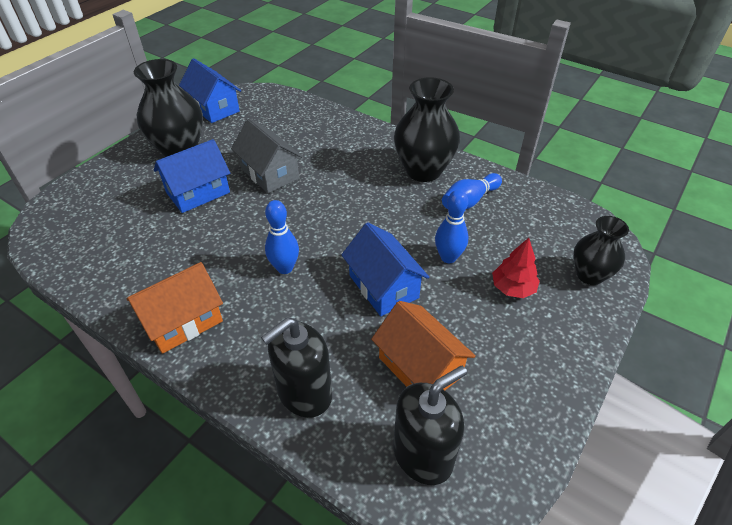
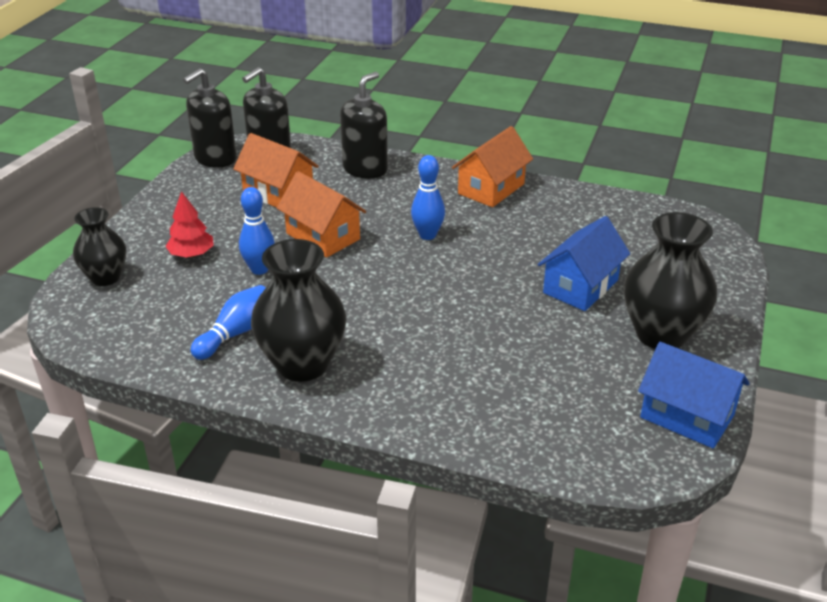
camera: 165 degrees right, 10 degrees down
(270, 173) = (511, 324): grey house -> none
(383, 286) = (323, 236): blue house -> orange house
(501, 471) = (215, 158): none -> black soap dispenser

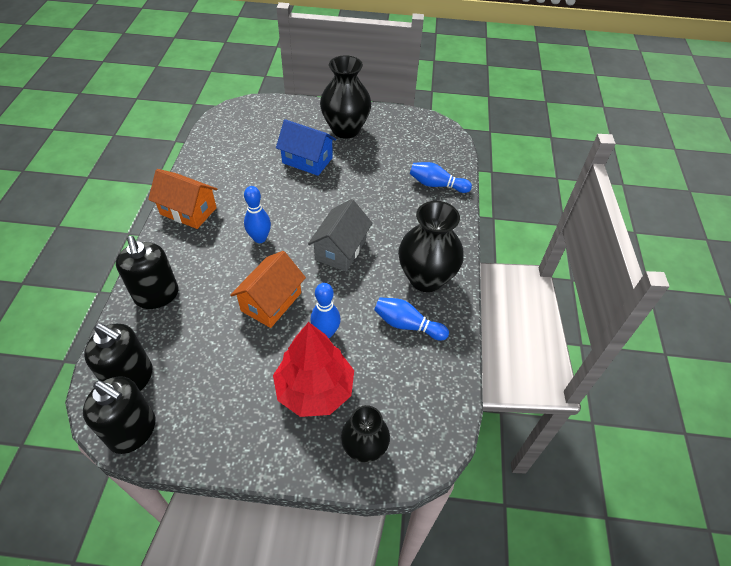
camera: 105 degrees left, 15 degrees up
(191, 254) = (314, 390): red tree -> red tree, size x1.85
(278, 193) = (204, 352): orange house -> none
(365, 169) = (157, 295): black soap dispenser -> black soap dispenser turned 135 degrees counterclockwise
(385, 296) = (341, 249): none -> grey house
(499, 418) = (436, 185): none -> blue bowling pin
(687, 416) = (407, 122): blue house -> none

